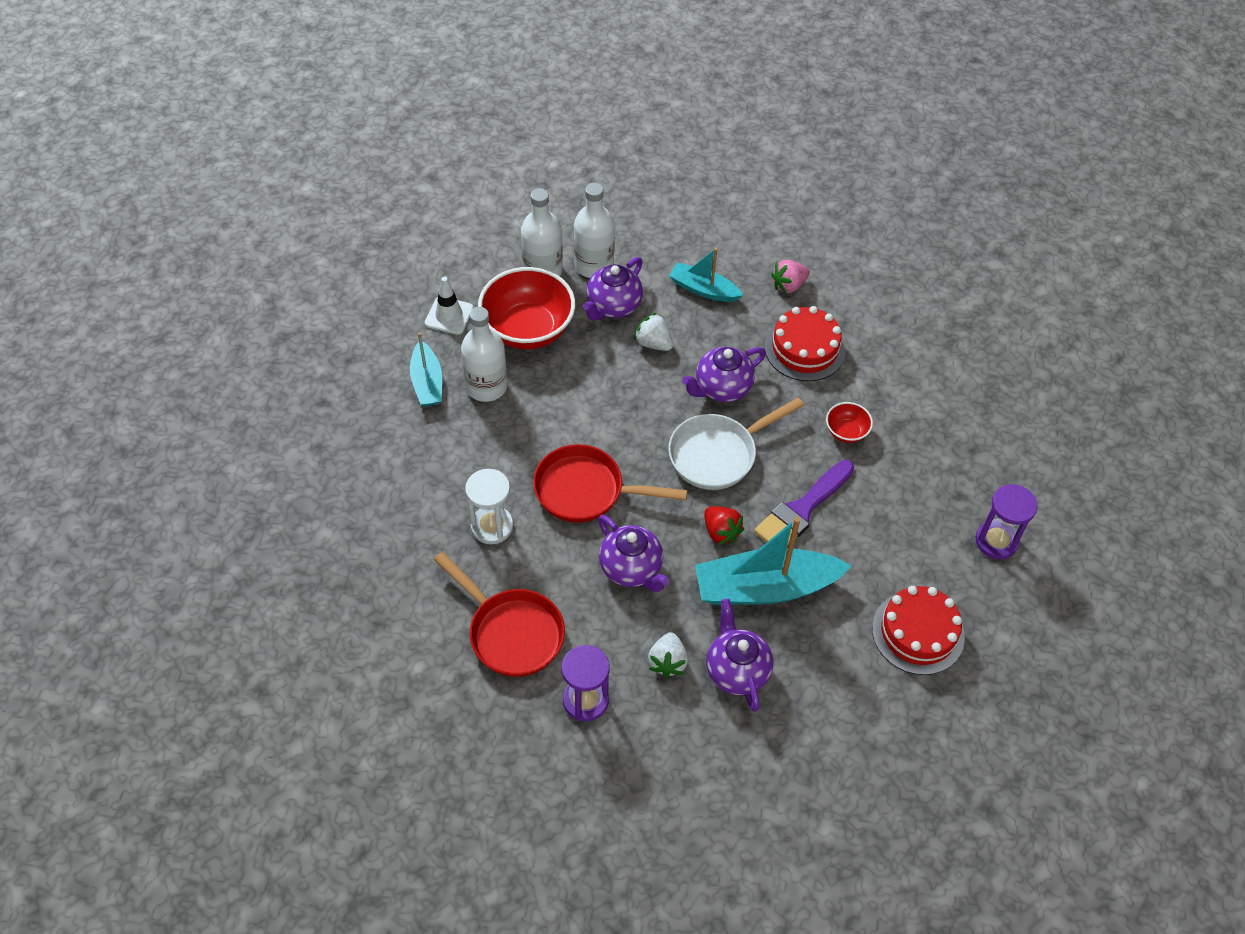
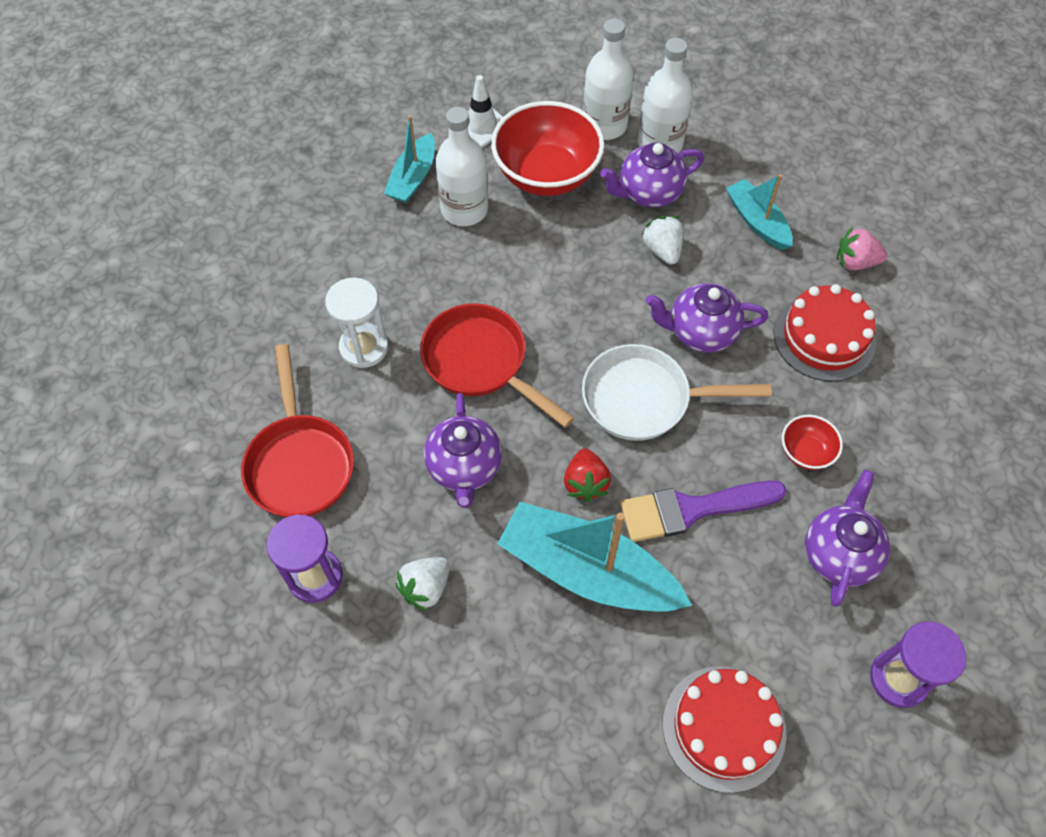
camera: 35 degrees right, 5 degrees up
(736, 670) = (489, 642): purple teapot -> purple teapot (839, 554)

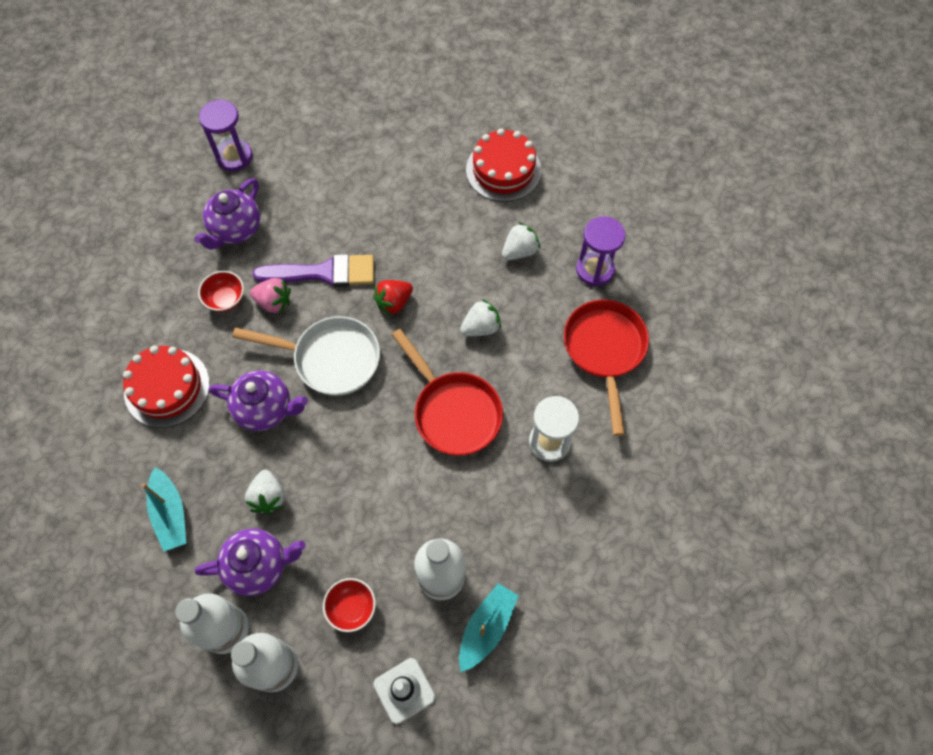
camera: 170 degrees left, 5 degrees up
(464, 468) = (480, 327): purple teapot -> white strawberry
(546, 175) = (351, 608): red bowl -> red bowl, size x0.47
(585, 483) = (394, 302): red strawberry -> red strawberry turned 135 degrees counterclockwise
(587, 571) = (408, 245): turquoise boat -> none
(724, 728) = (350, 148): red cake -> red cake (503, 170)
(855, 262) = (104, 455): pink strawberry -> pink strawberry (274, 302)

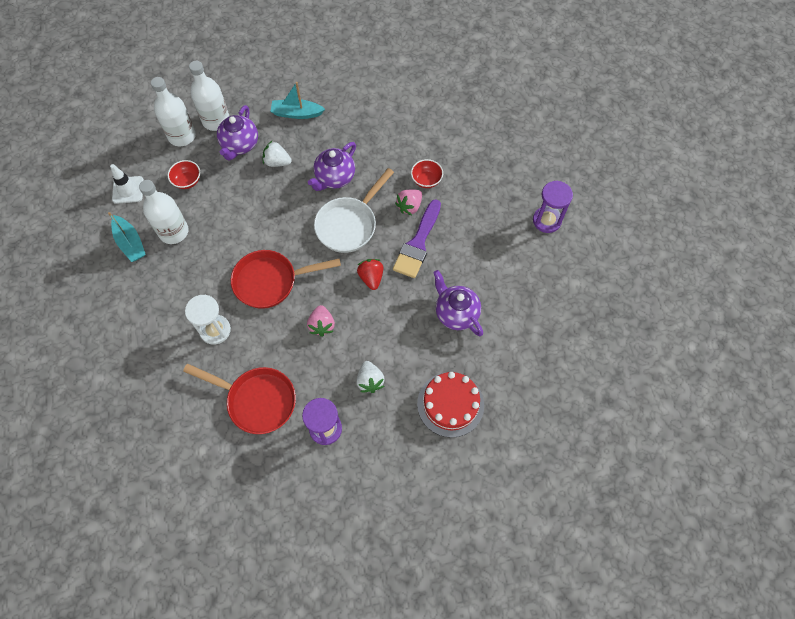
camera: 115 degrees right, 0 degrees up
(167, 387) = (378, 132): red cake -> none
(235, 229) = (480, 202): purple teapot -> purple teapot (456, 313)
(480, 327) = (322, 325): white strawberry -> pink strawberry

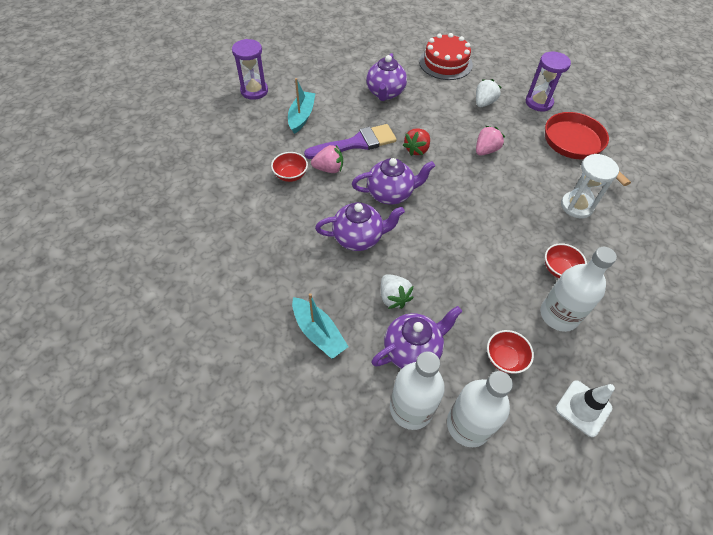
camera: 135 degrees left, 10 degrees down
(130, 243) = (615, 341): turquoise boat -> turquoise boat (301, 116)
(193, 264) = (559, 269): none -> red bowl
(271, 281) = (499, 204): red pan -> none
(349, 224) = (390, 194): white pan -> purple teapot

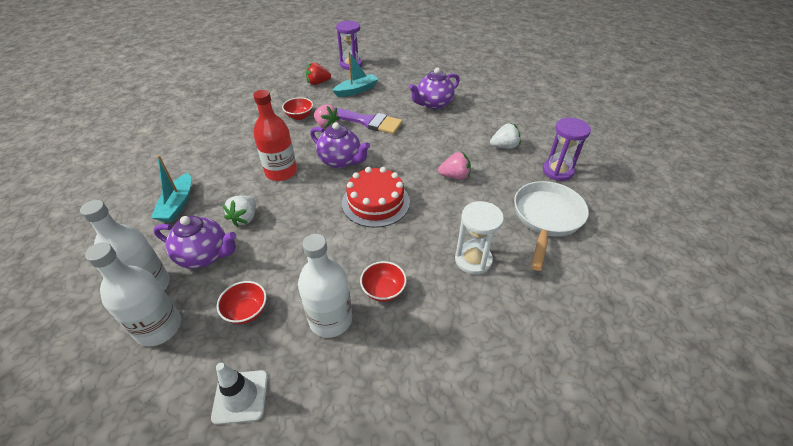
camera: 45 degrees right, 10 degrees down
(359, 238) = (281, 172): purple teapot -> red bottle
(417, 149) = (401, 147): red strawberry -> red strawberry (318, 83)
(445, 63) = (512, 108): red cake -> red cake (375, 202)
(576, 145) = (546, 218): red pan -> white pan

